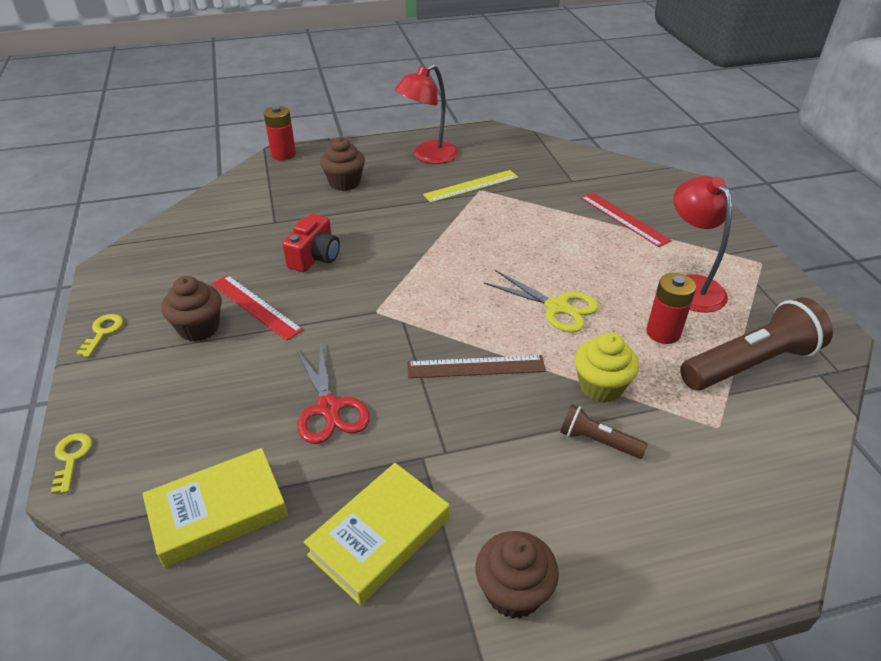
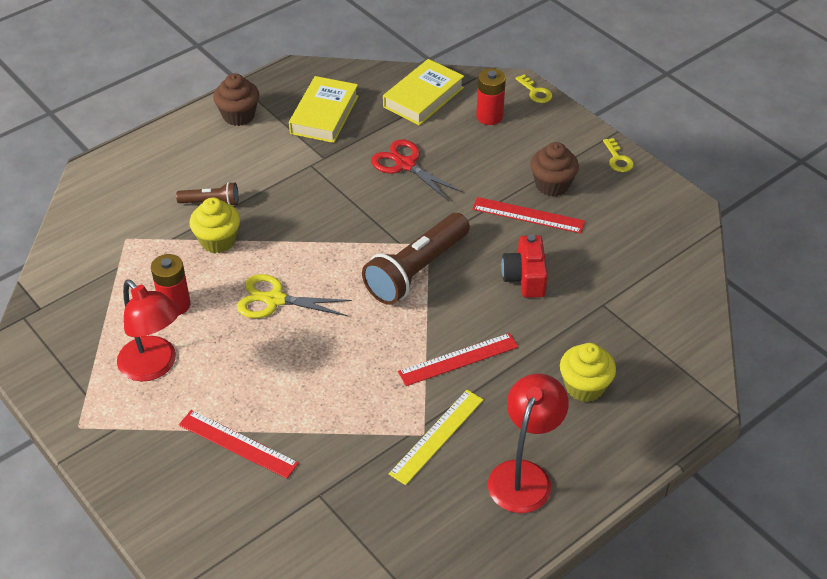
camera: 155 degrees right, 5 degrees up
(283, 154) = (700, 409): red battery -> red battery (489, 116)
(344, 183) = (584, 387): brown cupcake -> yellow cupcake
(421, 221) = (458, 359): none -> red ruler
(476, 367) = (319, 225): brown ruler -> none
(750, 364) = (98, 298): brown flashlight -> brown flashlight (416, 270)

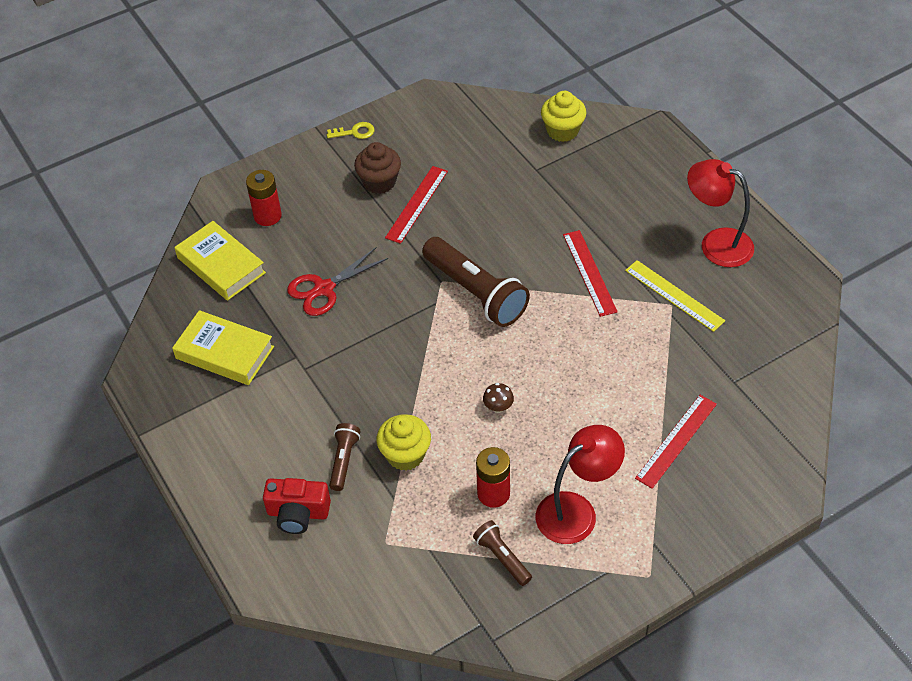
camera: 80 degrees left, 5 degrees up
(106, 317) = (502, 557): none -> brown flashlight
(239, 115) = (203, 433): brown cupcake -> none
(274, 300) = (498, 407): yellow scissors -> brown mushroom
(525, 277) = (497, 216): red camera -> red camera (298, 513)
(535, 92) = (240, 177): yellow key -> none
(584, 387) = (627, 194): yellow cupcake -> yellow cupcake (562, 131)

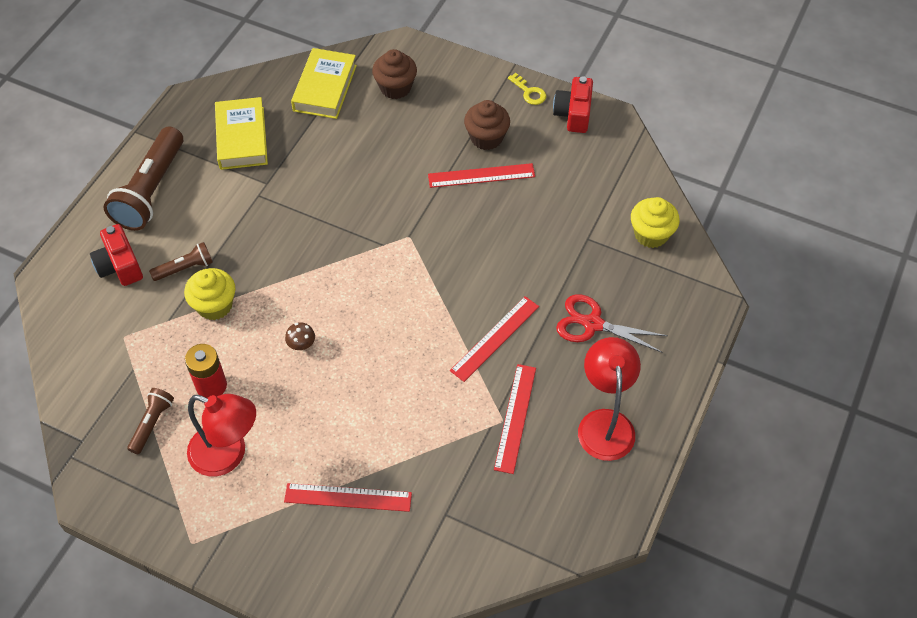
camera: 55 degrees right, 5 degrees up
(267, 216) = (395, 87): red battery -> brown cupcake
(324, 289) = (346, 164): red scissors -> red scissors (592, 324)
(403, 116) = (573, 114): none -> red camera
(475, 292) = (413, 266): brown flashlight -> brown flashlight (151, 190)
(674, 295) = (515, 417): yellow ruler -> red ruler

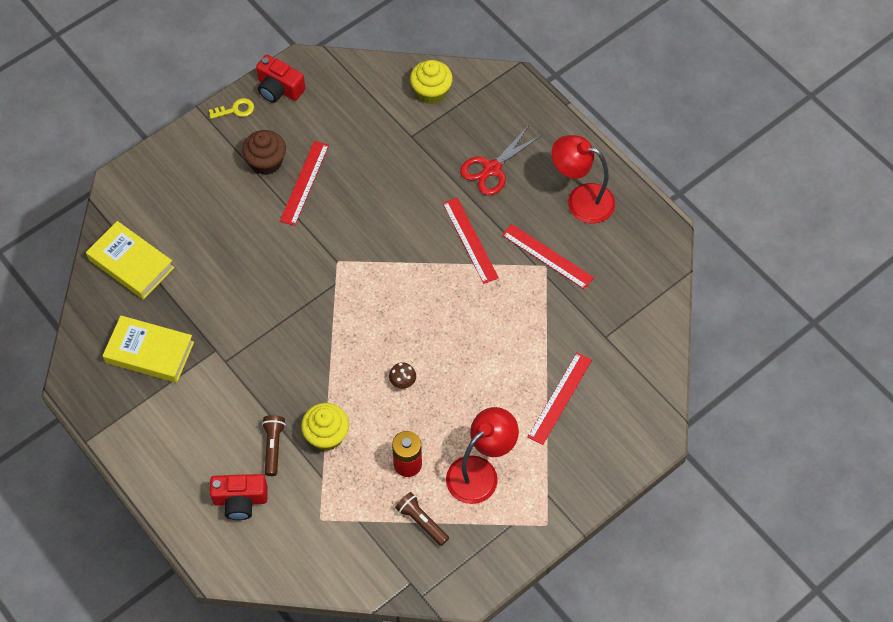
camera: 65 degrees left, 5 degrees up
(151, 190) = (167, 448): brown flashlight -> none
(395, 87) = (166, 208): brown cupcake -> none

